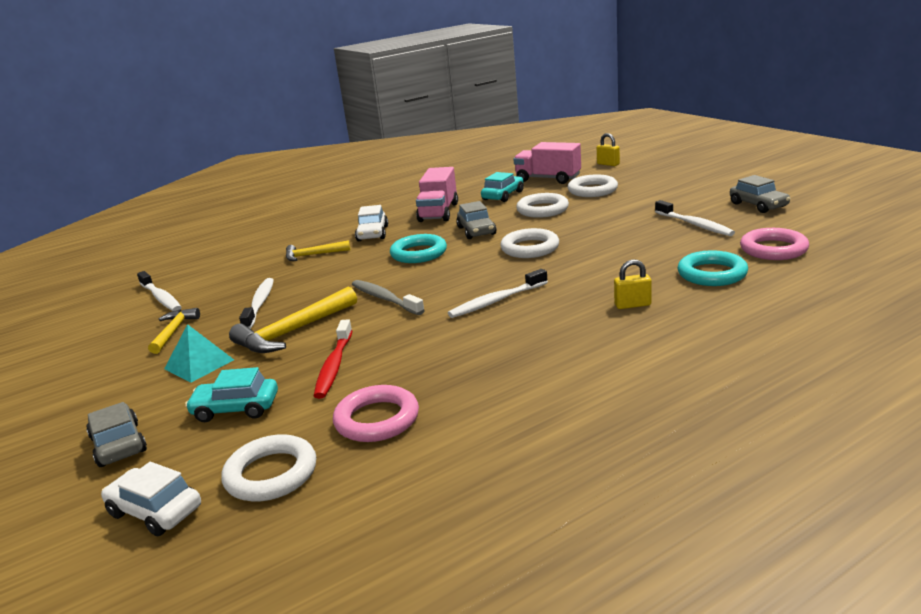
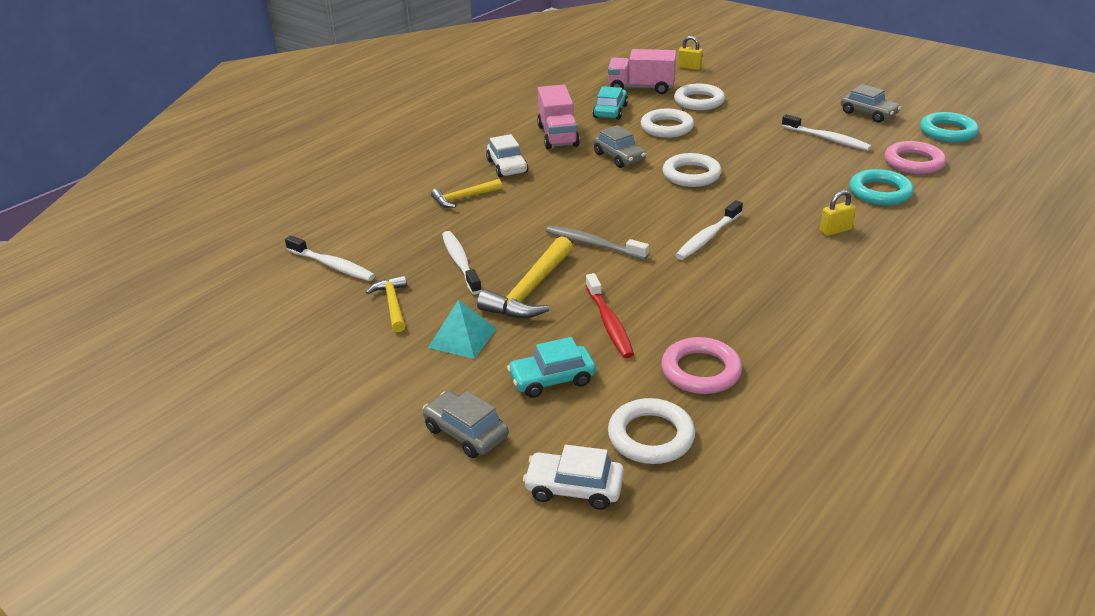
camera: 20 degrees left, 10 degrees up
(418, 253) = (581, 188): turquoise ring -> turquoise ring (947, 132)

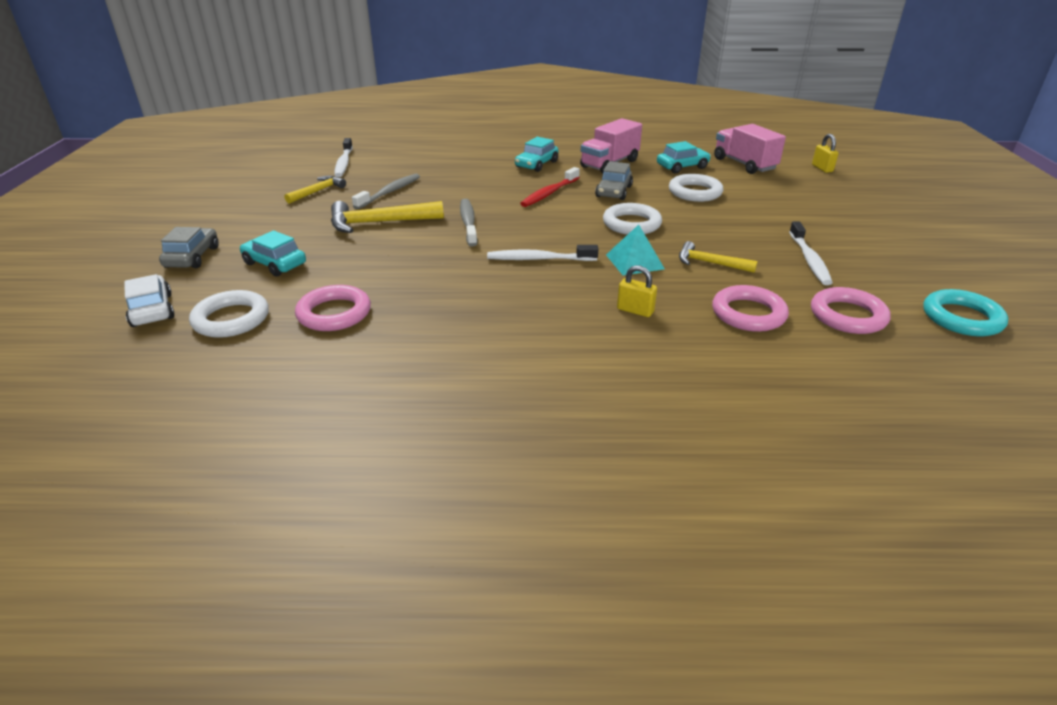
camera: 50 degrees right, 0 degrees up
(460, 262) = (389, 192): white toothbrush -> grey toothbrush
(462, 337) = (299, 222): turquoise pyramid -> turquoise pyramid (634, 261)
(464, 198) = (473, 167): yellow hammer -> yellow hammer (710, 263)
(507, 167) = (536, 164): white car -> turquoise car
(609, 323) = (366, 260): red toothbrush -> red toothbrush (549, 193)
(699, 101) = (767, 189): white ring -> none
(868, 114) = (907, 265): grey car -> none
(880, 192) = (748, 314): turquoise ring -> pink ring

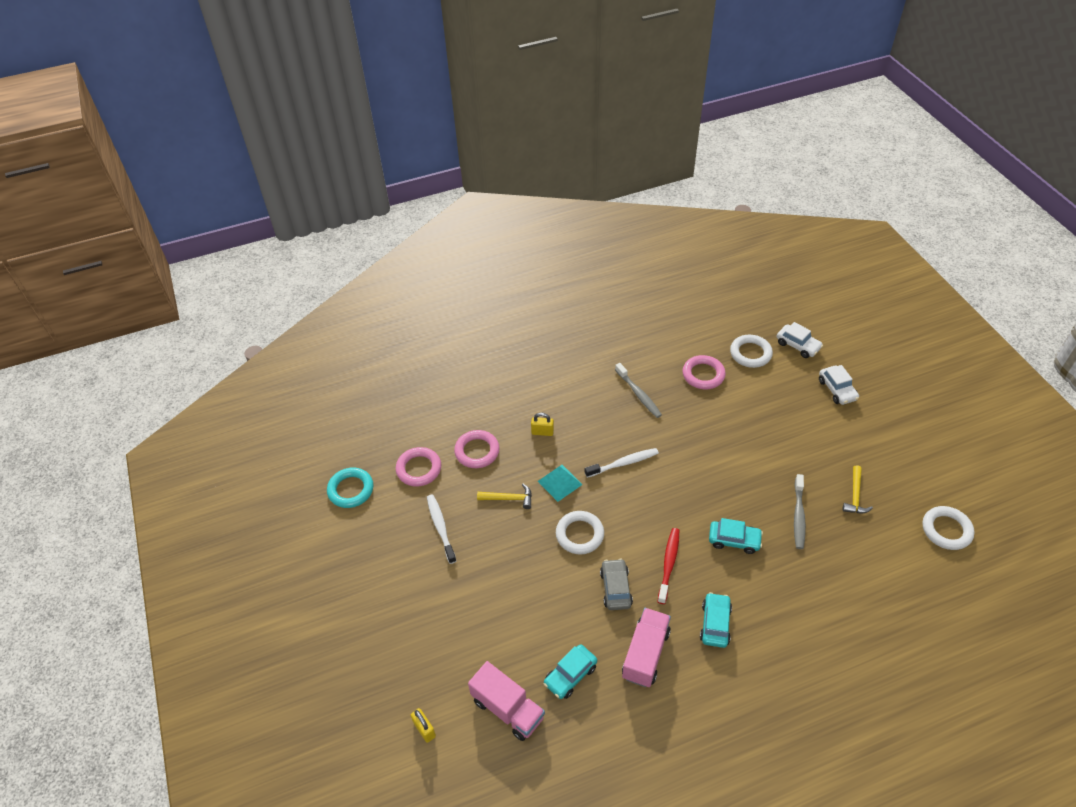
camera: 160 degrees right, 15 degrees up
(192, 257) = (837, 390): grey car -> white car
(275, 264) = (781, 401): turquoise car -> turquoise car (734, 540)
(344, 163) = (891, 555): white toothbrush -> none
(379, 223) = (763, 468): yellow hammer -> none
(468, 223) = (701, 492): grey toothbrush -> grey toothbrush (638, 394)
(695, 192) = (544, 614): white ring -> white ring (946, 530)

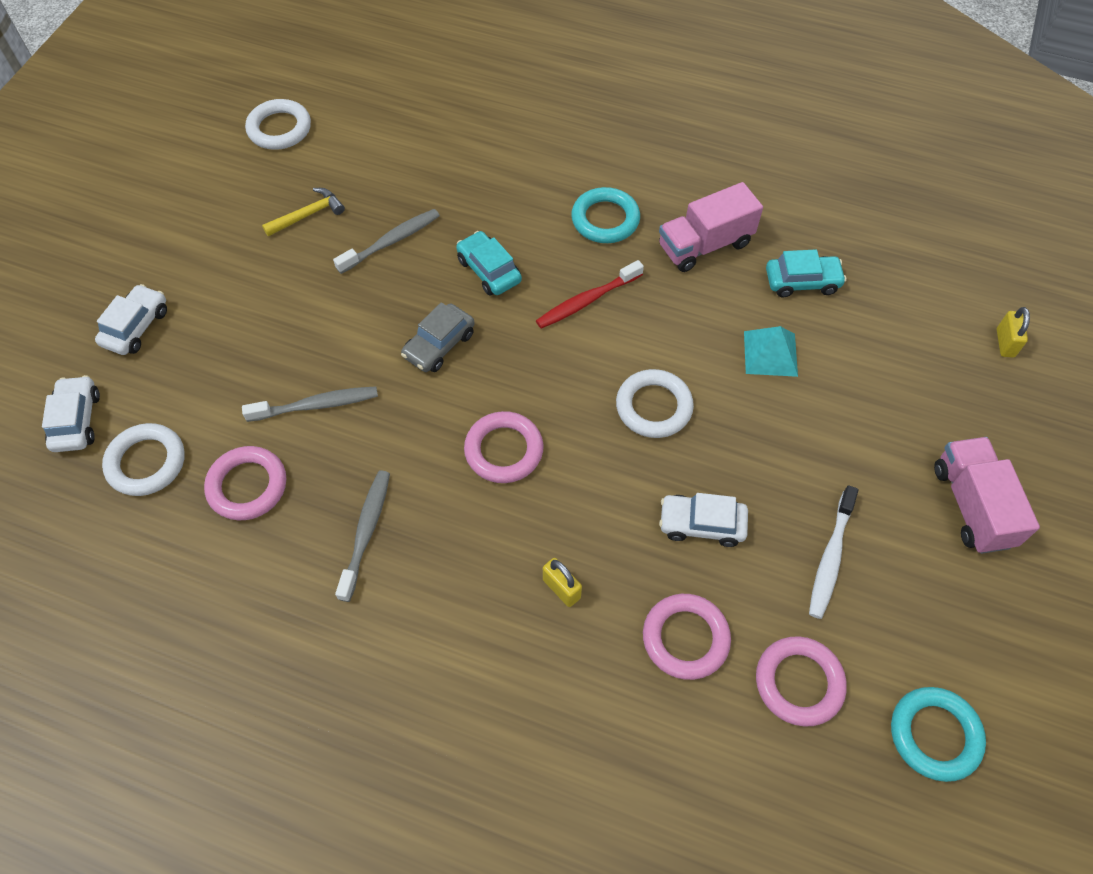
camera: 140 degrees left, 10 degrees up
(508, 709) = (896, 299): pink truck -> pink truck (972, 506)
(509, 498) = (701, 524): yellow hammer -> white car
(559, 483) = (613, 491): turquoise pyramid -> turquoise pyramid (770, 353)
(615, 588) = (672, 321): grey car -> grey car (439, 345)
(623, 463) = (504, 450): white toothbrush -> pink ring
(715, 624) = (605, 219): turquoise car -> turquoise ring
(721, 420) = (316, 405): none -> grey toothbrush

